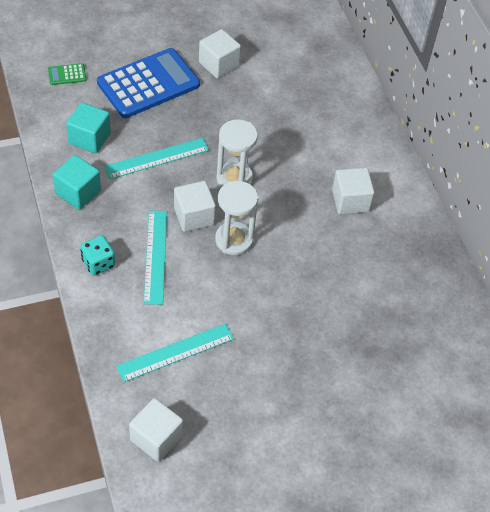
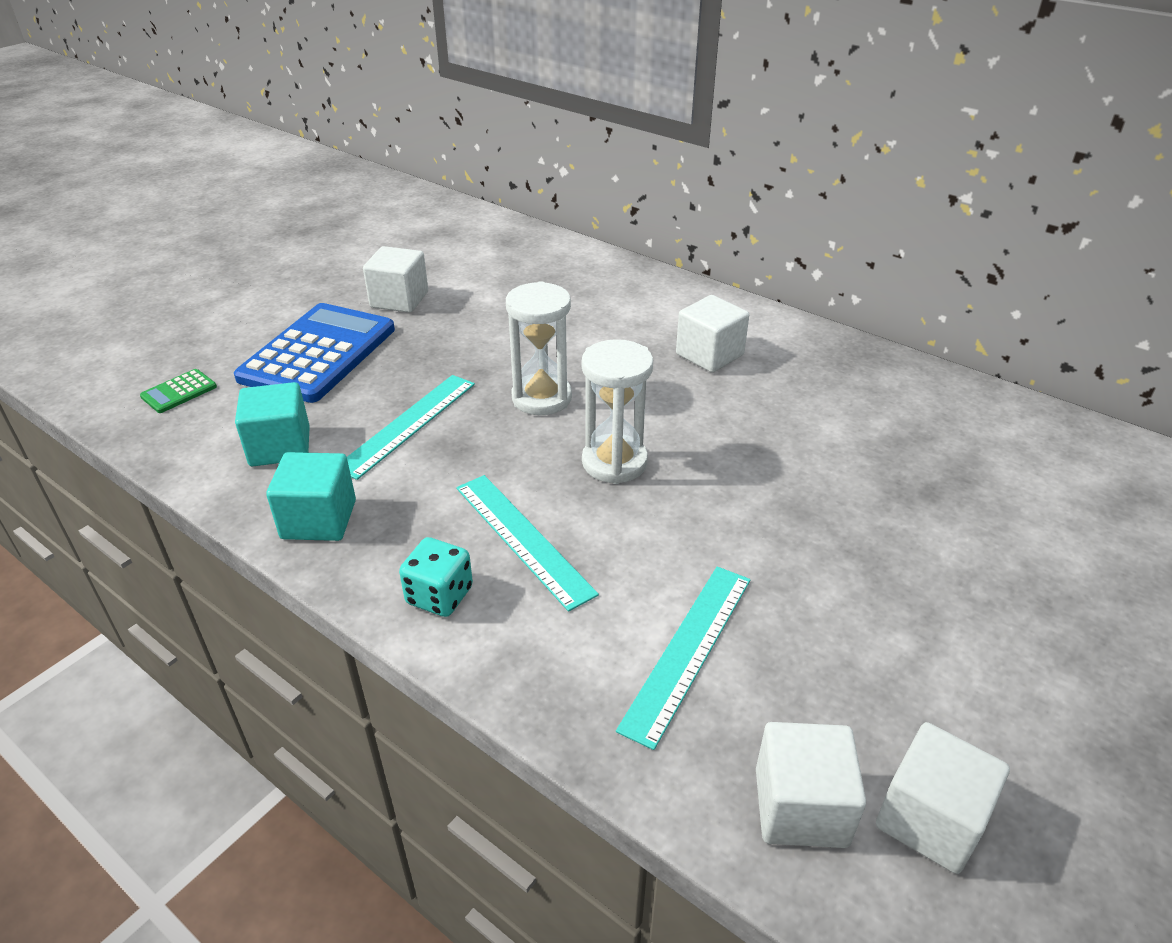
camera: 30 degrees left, 15 degrees down
(194, 216) = (529, 463): white cube -> white cube (930, 819)

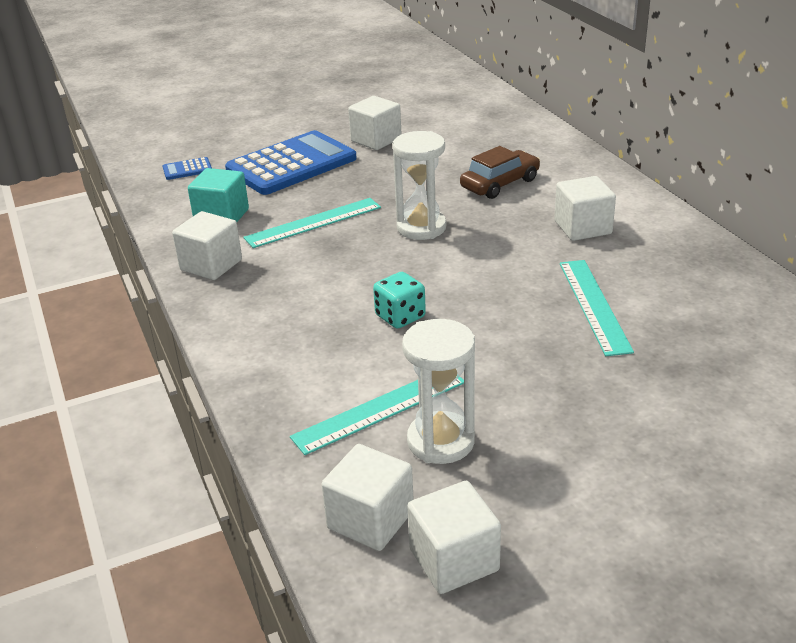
camera: 30 degrees right, 5 degrees down
(179, 392) = (187, 169): green calculator -> blue calculator
(319, 519) = (211, 265): turquoise cube -> white cube
(439, 596) = (247, 329): turquoise dice -> turquoise dice (400, 317)
(522, 539) = (329, 311): turquoise ruler -> turquoise ruler (594, 305)
(583, 323) = (500, 184): none -> brown car
(614, 462) = (436, 282): white hourglass -> white hourglass (440, 441)

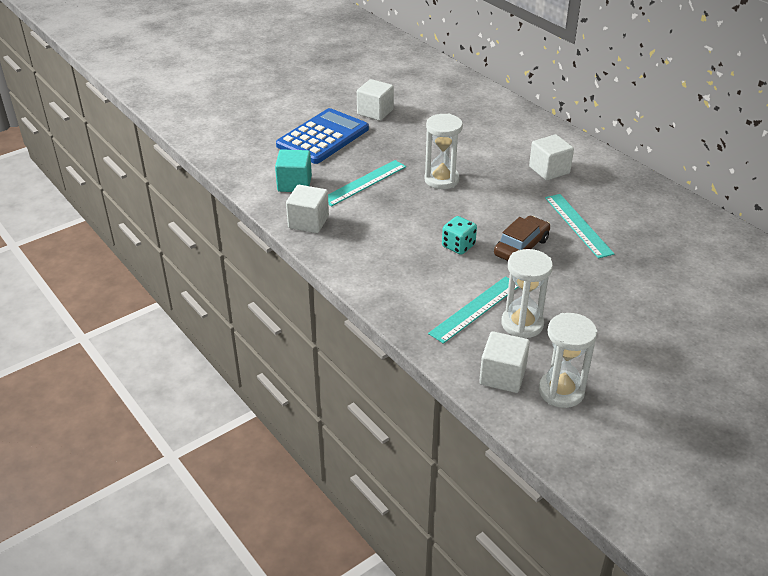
camera: 15 degrees left, 5 degrees up
(187, 169) = (245, 147): blue calculator -> none
(454, 560) = (561, 391): white cube -> white hourglass
(500, 184) = (480, 141): brown car -> brown car (521, 247)

